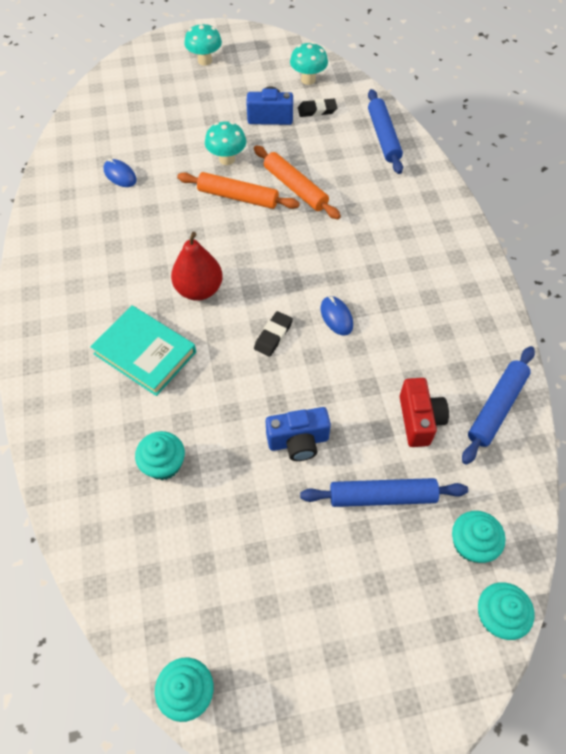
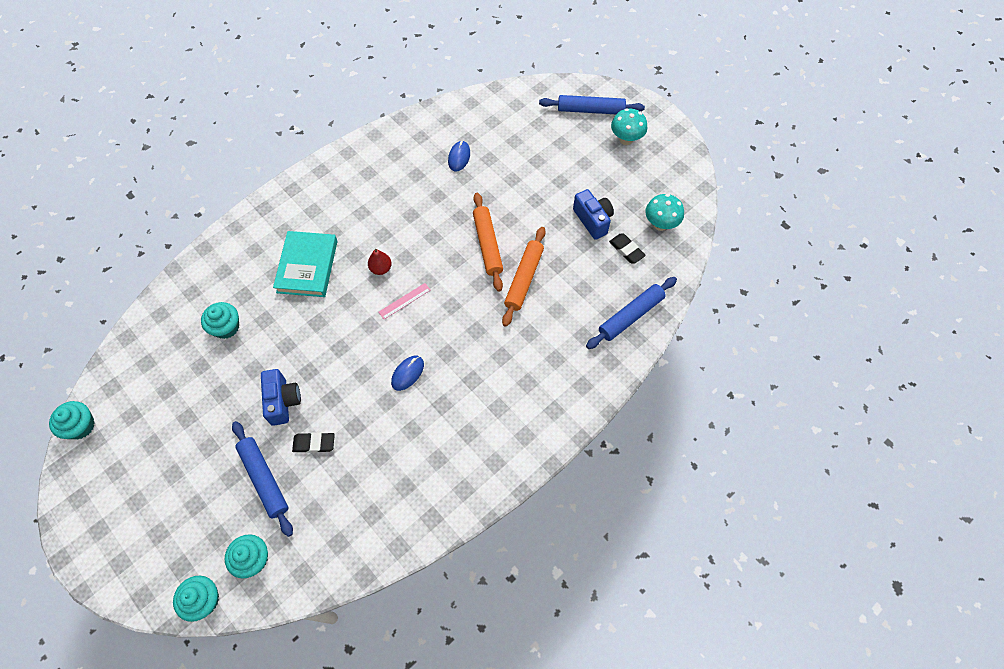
camera: 60 degrees right, 5 degrees up
(199, 290) = (381, 268): red pear -> red pear, size x0.56
(227, 159) = (523, 216): turquoise mushroom -> none
(252, 286) = (404, 301): none -> pink ruler
(273, 336) = (366, 339): black eraser -> black eraser (314, 443)
(298, 441) = (283, 401): blue camera -> blue camera turned 150 degrees counterclockwise
(419, 420) = (342, 477): red camera -> none
(496, 407) = (383, 530): blue rolling pin -> blue rolling pin (590, 110)

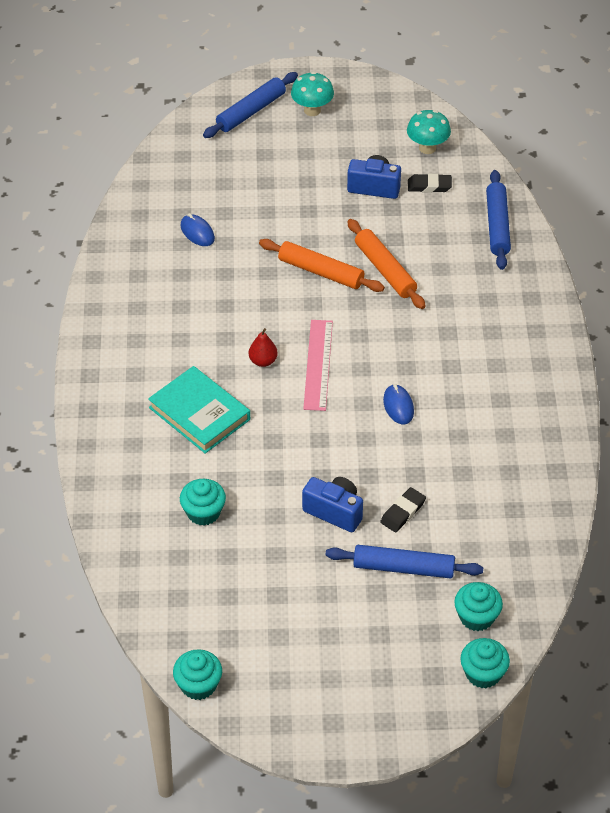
camera: 50 degrees left, 15 degrees down
(404, 301) = (318, 365): pink ruler -> pink ruler, size x1.75

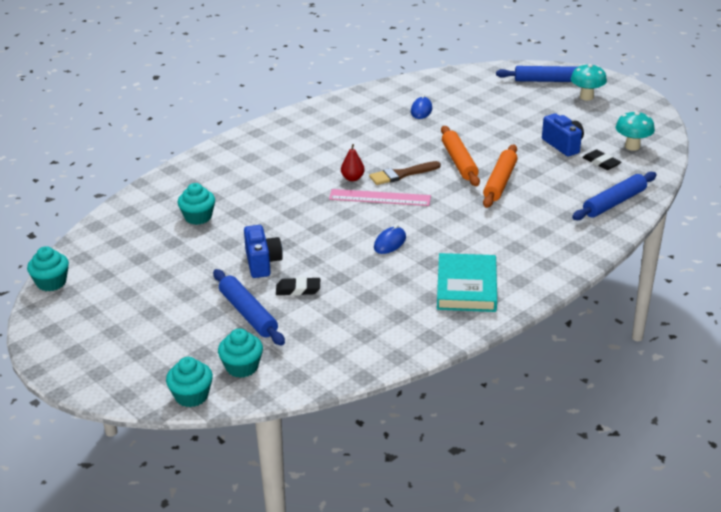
camera: 50 degrees right, 15 degrees down
(199, 413) = (277, 178): turquoise book -> turquoise book (467, 287)
(296, 324) = (401, 174): none -> brown brush
(318, 365) = (379, 198): pink ruler -> pink ruler turned 45 degrees clockwise

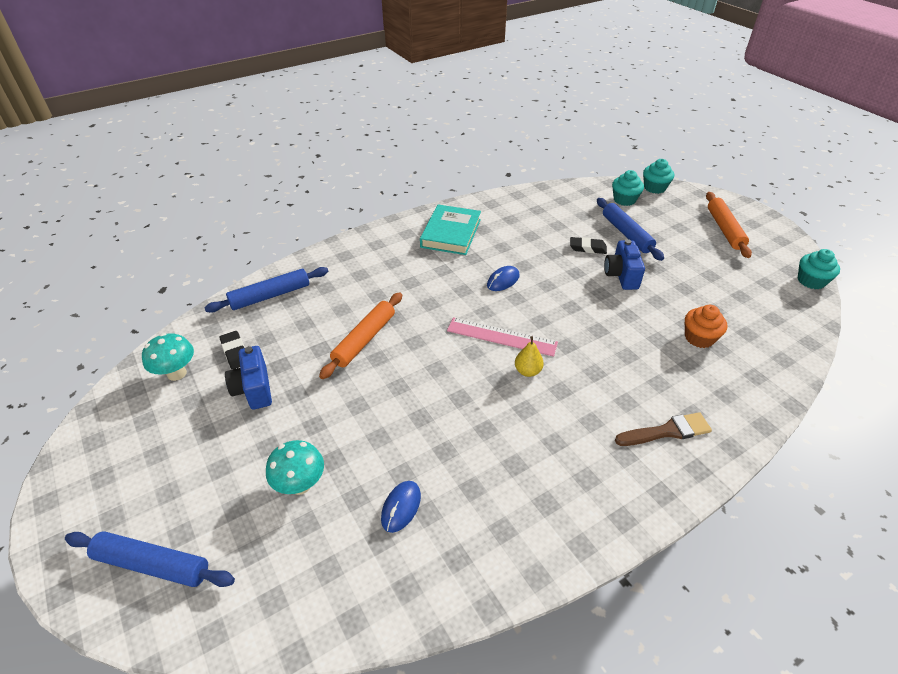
camera: 170 degrees left, 10 degrees up
(198, 217) = (699, 338): turquoise cupcake -> orange cupcake
(352, 178) = (527, 371): red pear -> yellow pear
(401, 174) = (469, 369): brown brush -> brown brush (667, 431)
(459, 162) = (394, 379): orange rolling pin -> orange rolling pin (724, 229)
(586, 97) = (134, 497): turquoise mushroom -> turquoise mushroom (300, 485)

